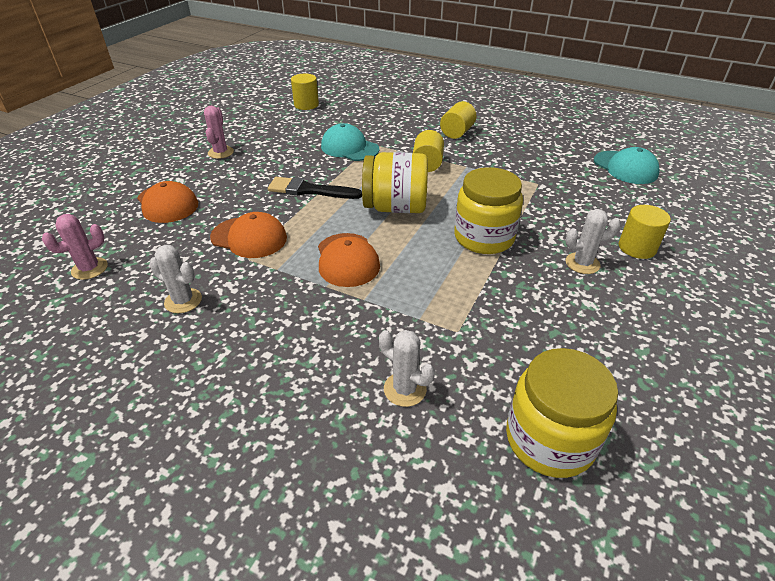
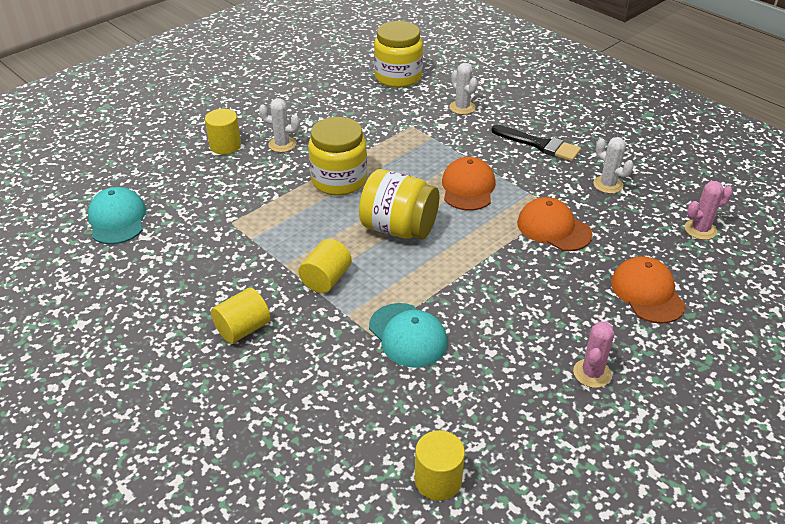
camera: 160 degrees left, 0 degrees up
(309, 190) = (481, 273): black brush -> black brush (539, 145)

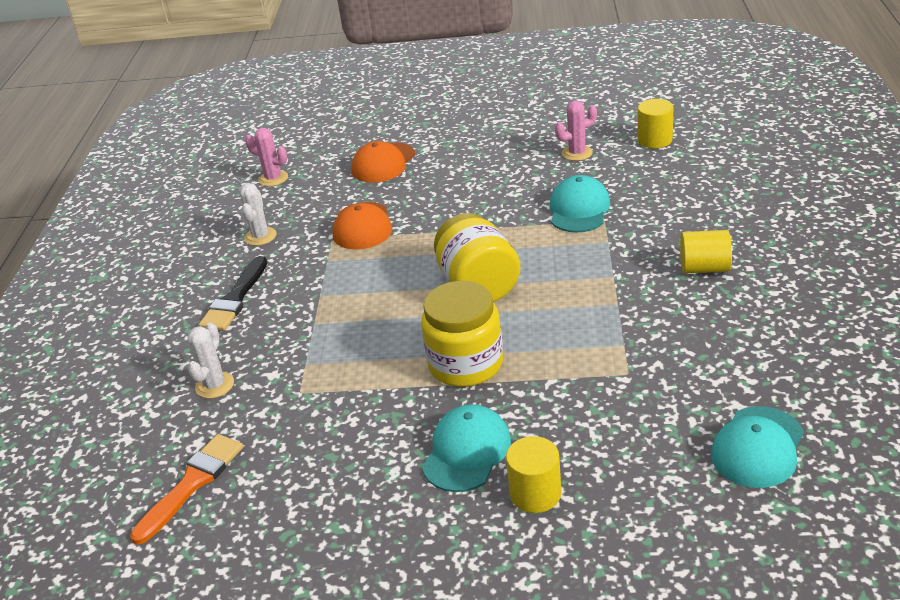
camera: 130 degrees left, 5 degrees down
(282, 144) = (466, 452): white cactus -> turquoise cap
(326, 279) = (594, 274): yellow cylinder -> none
(398, 77) = (192, 483): yellow jar -> orange brush
(468, 188) = (365, 291): orange cap -> none
(539, 145) = (235, 299): black brush -> black brush turned 150 degrees counterclockwise
(592, 373) = (493, 144): pink cactus -> pink cactus (577, 153)

